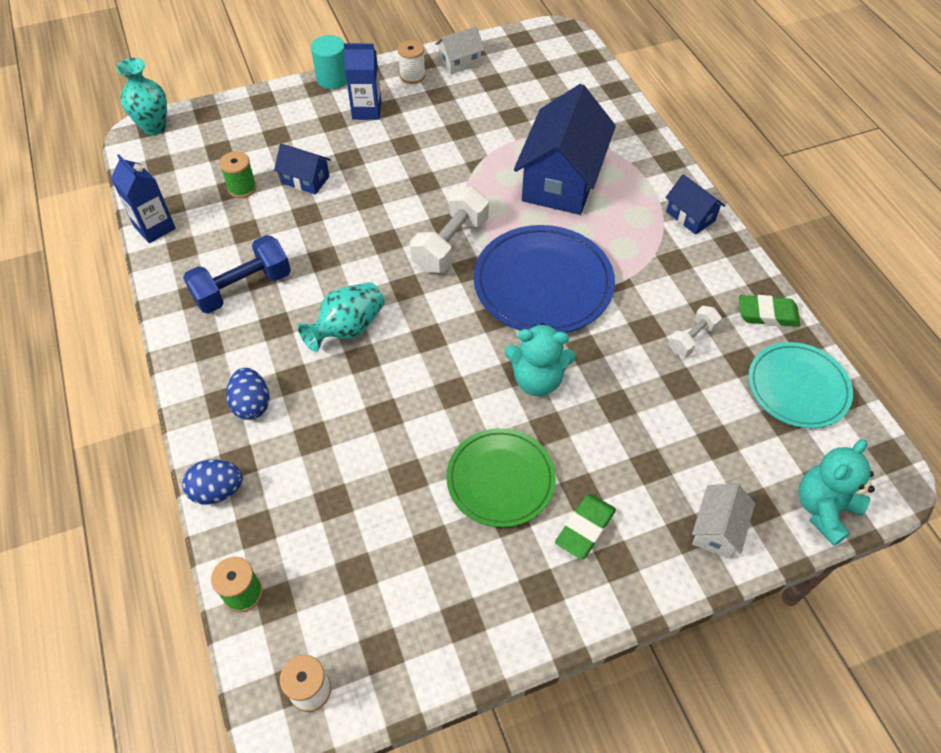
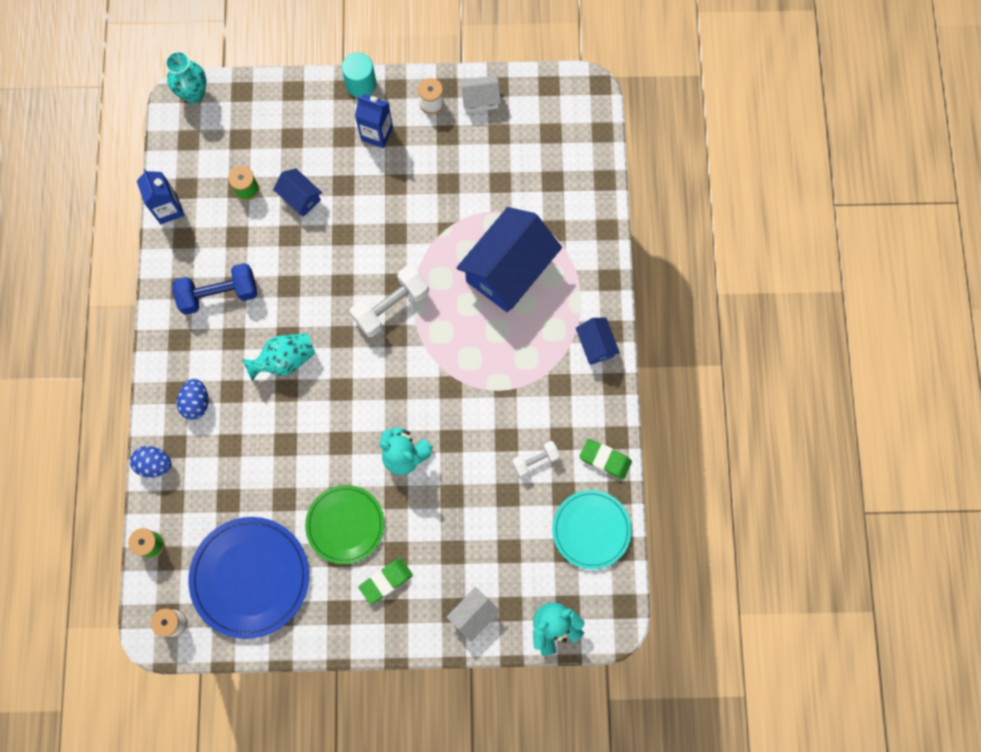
camera: 20 degrees right, 20 degrees up
(543, 283) = (447, 370): blue plate -> blue plate (250, 577)

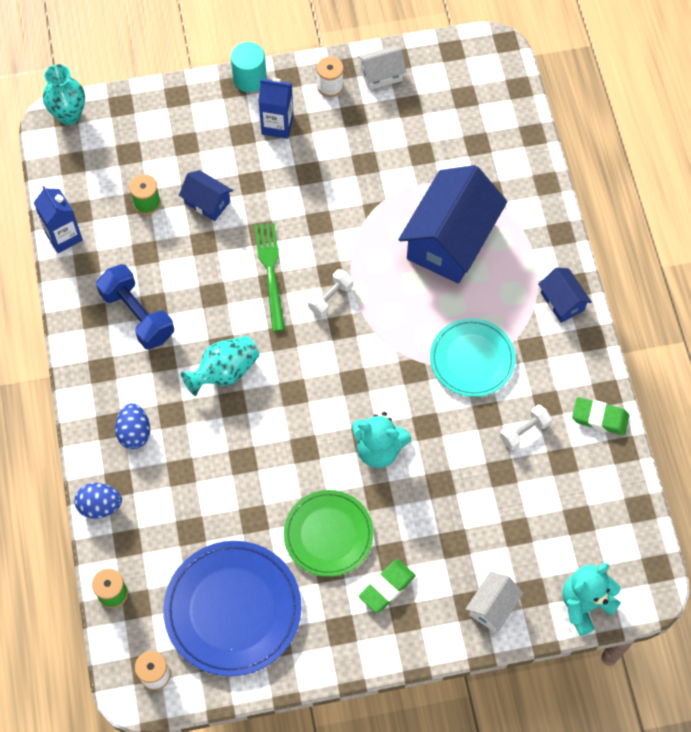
camera: 10 degrees left, 10 degrees down
(219, 294) = (137, 315): blue dumbbell -> blue dumbbell turned 75 degrees clockwise
(343, 273) = (271, 272): none -> green fork
(391, 306) = (330, 297): white dumbbell -> white dumbbell, size x0.57
(591, 530) = (602, 494): turquoise plate -> turquoise plate (472, 359)

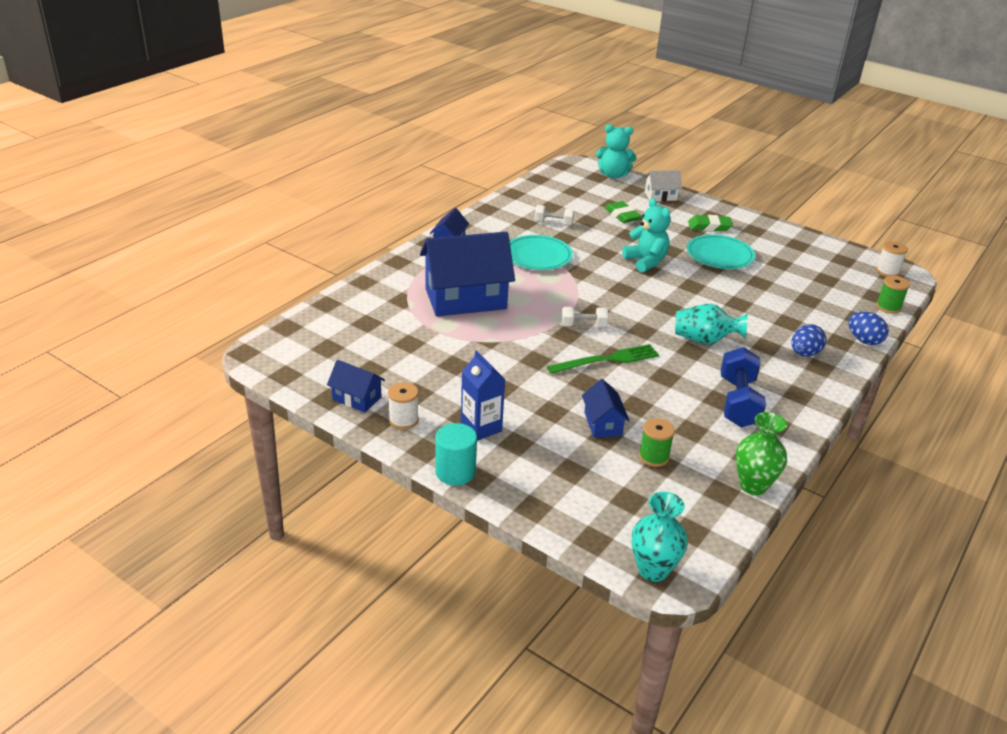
camera: 135 degrees left, 30 degrees down
(63, 236) = (753, 485): blue carton -> green vase
(233, 609) = (812, 265): blue plate -> none
(271, 272) = (607, 360): green fork -> green fork turned 150 degrees counterclockwise
(328, 534) = (719, 255): green plate -> turquoise plate
(381, 75) = (357, 398): white house -> blue house
(600, 418) = (506, 205): green eraser -> green eraser (622, 215)

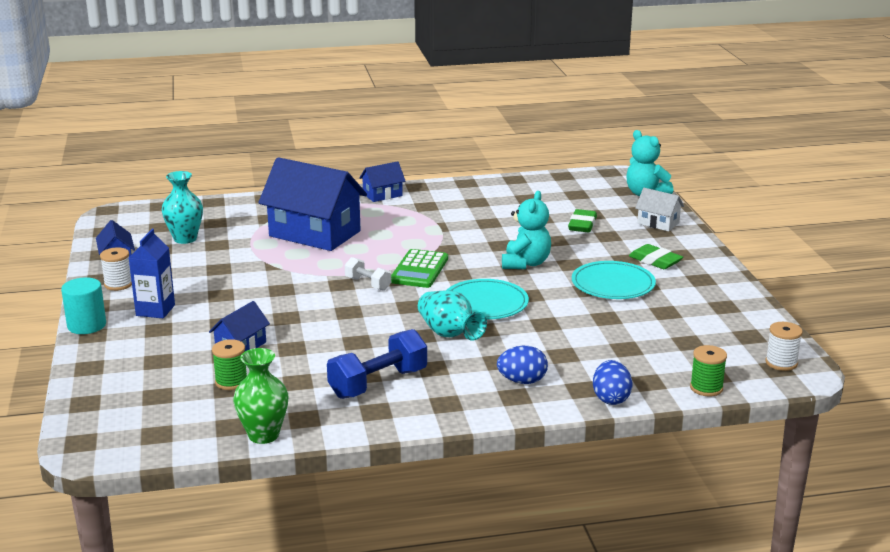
camera: 45 degrees right, 10 degrees down
(537, 256) = (435, 227): turquoise plate -> turquoise plate (485, 303)
(553, 223) = (502, 210): white dumbbell -> none
(593, 297) = (419, 270): none -> green calculator
(607, 360) = (335, 312): green fork -> none
(653, 570) = (83, 438): turquoise vase -> turquoise vase (185, 239)

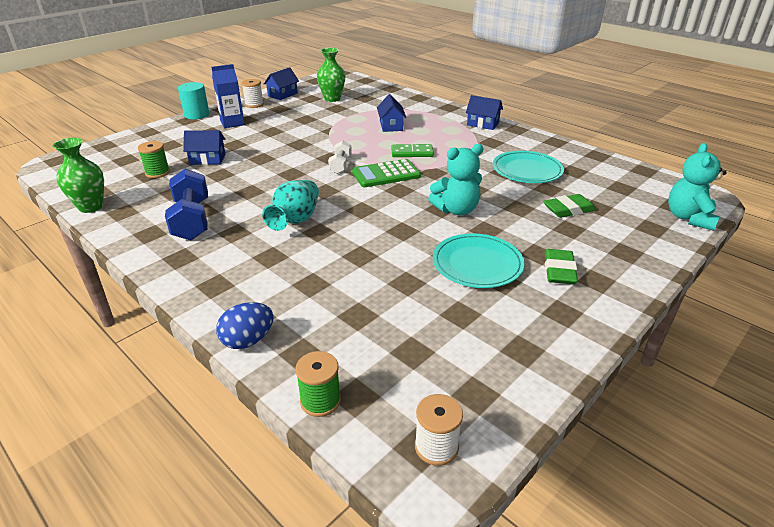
camera: 55 degrees right, 10 degrees up
(185, 239) = (332, 99): turquoise vase -> green vase
(315, 233) = (391, 126): blue house -> blue house, size x0.47
(378, 383) = (192, 220): blue dumbbell -> blue dumbbell turned 60 degrees clockwise
(393, 245) = (412, 153): none -> green domino
(485, 303) = (363, 217): turquoise plate -> turquoise plate (527, 170)
(522, 381) = (244, 280): blue egg -> none
(658, 223) = (640, 245): white house -> none

